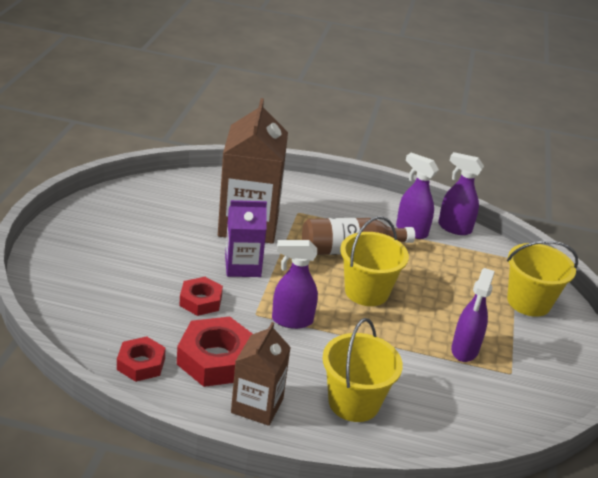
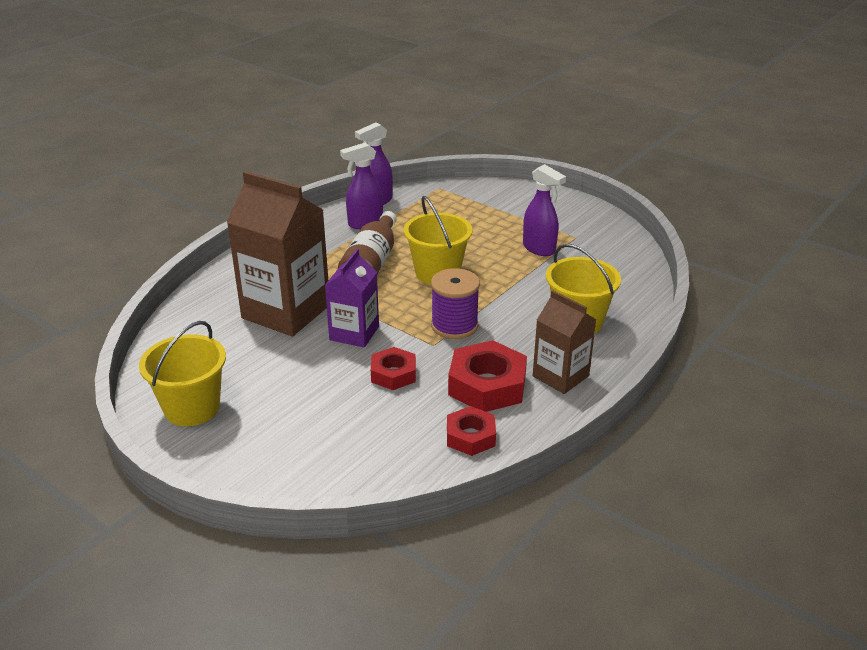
camera: 60 degrees left, 0 degrees up
(291, 320) = (454, 325): purple spray bottle -> purple spool
(528, 302) = (496, 201): yellow bucket -> yellow bucket (192, 408)

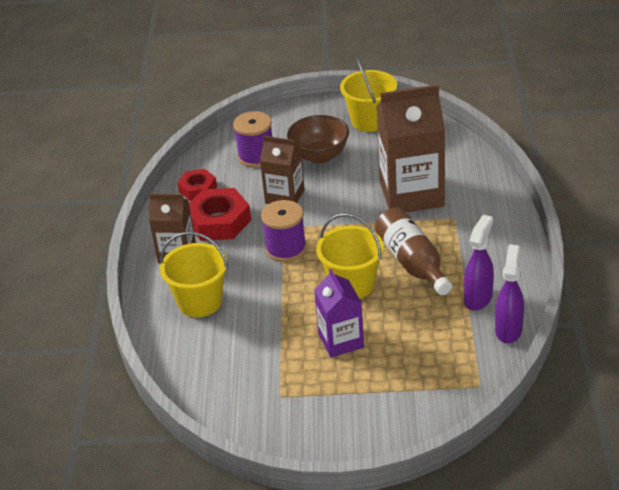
camera: 145 degrees right, 5 degrees up
(301, 398) = (319, 156): none -> brown bowl
(354, 333) = (345, 206): purple carton -> purple carton (341, 341)
(362, 439) = (256, 156): none -> purple spool
(393, 374) = (284, 196): red nut -> brown carton
(539, 249) = (298, 360): purple spray bottle -> none

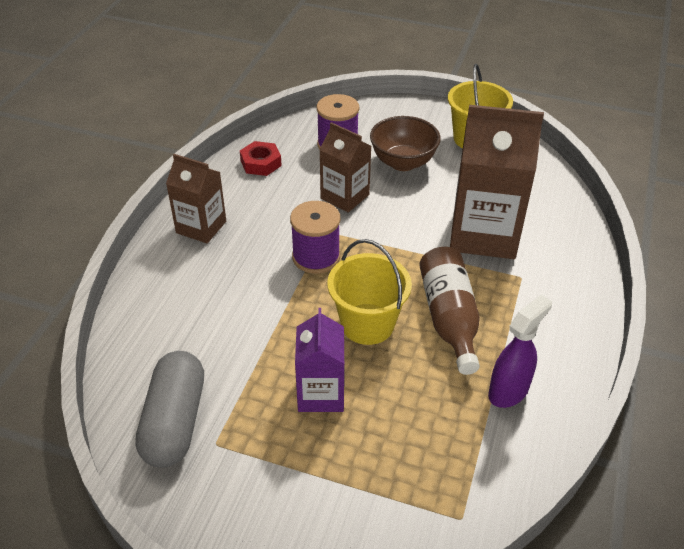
camera: 15 degrees right, 5 degrees up
(200, 302) = (193, 291): yellow bucket -> none
(219, 221) = (262, 204): red nut -> none
(240, 391) = (174, 421): none -> grey capsule
(508, 330) = (530, 448): purple spray bottle -> none

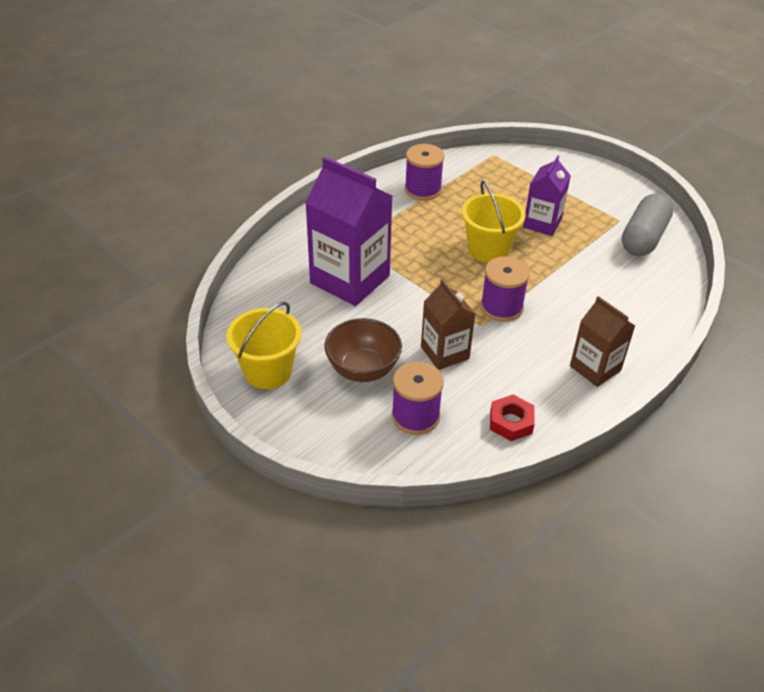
camera: 155 degrees left, 0 degrees up
(449, 318) = (427, 235): brown bottle -> none
(483, 234) = (350, 279): brown carton -> purple carton
(508, 391) = (423, 190): purple spray bottle -> purple spool

